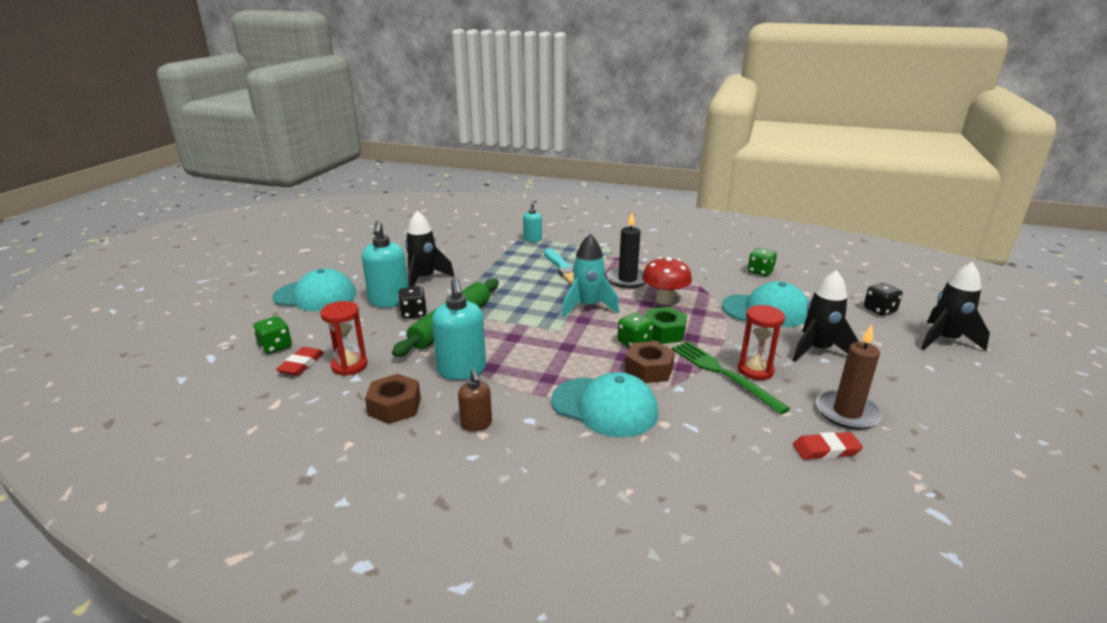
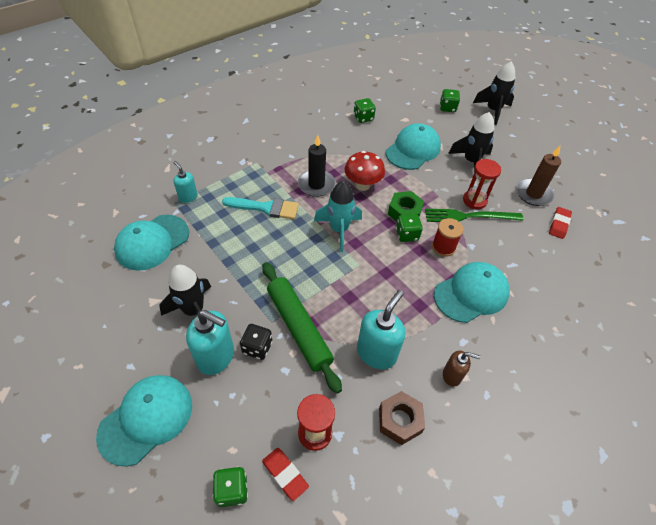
camera: 60 degrees left, 25 degrees up
(462, 370) = (376, 353): turquoise soap dispenser -> turquoise soap dispenser turned 75 degrees counterclockwise
(471, 244) = (152, 242): none -> turquoise cap
(649, 369) = (443, 247): brown nut -> red spool
(879, 310) = (447, 108): black dice -> green dice

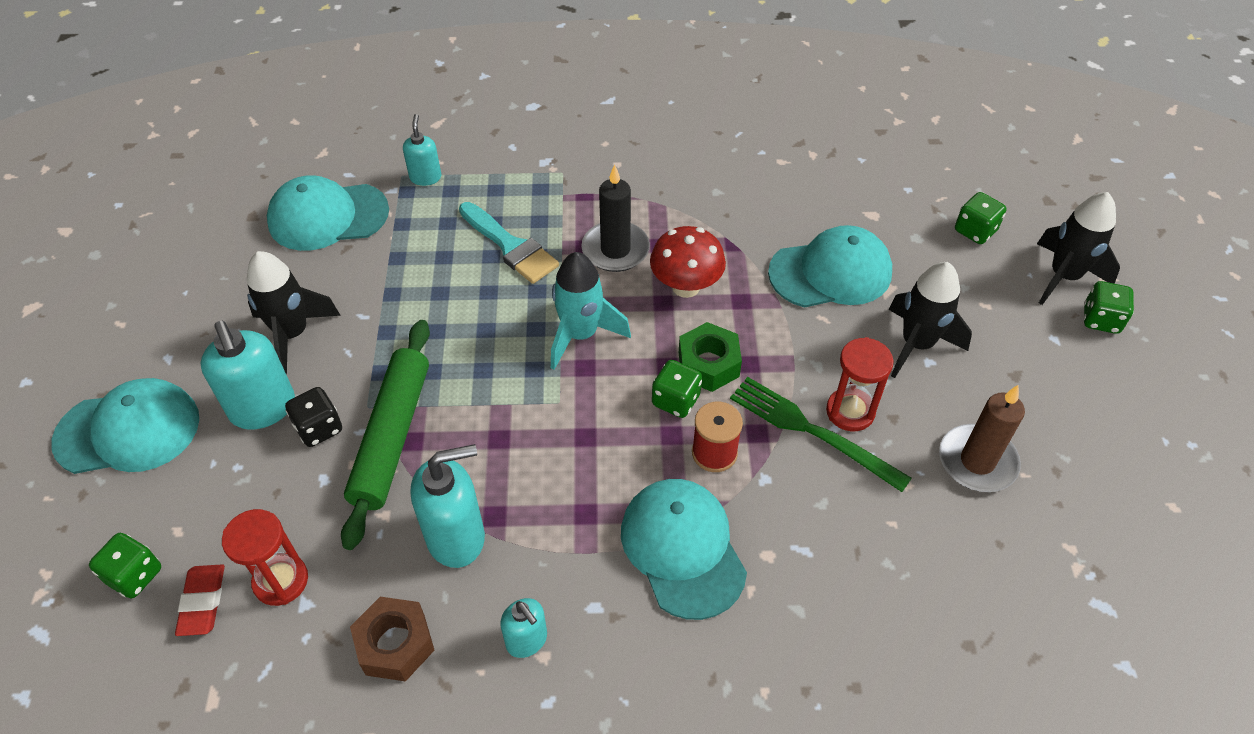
camera: 40 degrees right, 0 degrees up
(363, 118) = (799, 179): green dice -> green dice (1100, 320)
(452, 375) = (527, 640): brown soap dispenser -> turquoise soap dispenser
(471, 293) = (682, 548): turquoise cap -> turquoise cap turned 120 degrees counterclockwise
(559, 224) = (968, 539): red eraser -> none

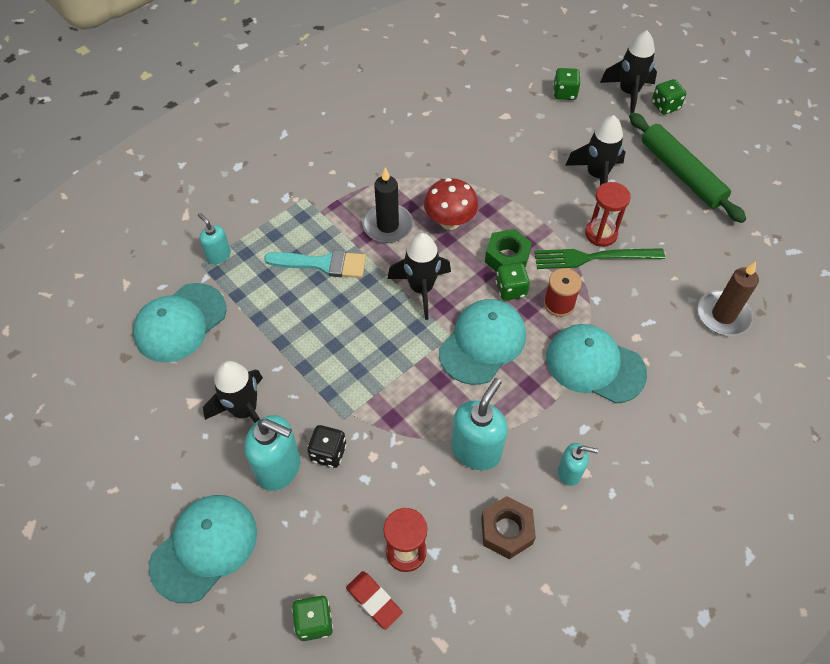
camera: 40 degrees left, 5 degrees up
(392, 437) = (378, 425): green rolling pin -> green rolling pin (681, 173)
(580, 334) = (421, 289): turquoise rocket -> black rocket
(830, 272) = (517, 163): turquoise cap -> turquoise cap (482, 343)
(977, 461) = (680, 218): brown candle -> brown candle (723, 315)

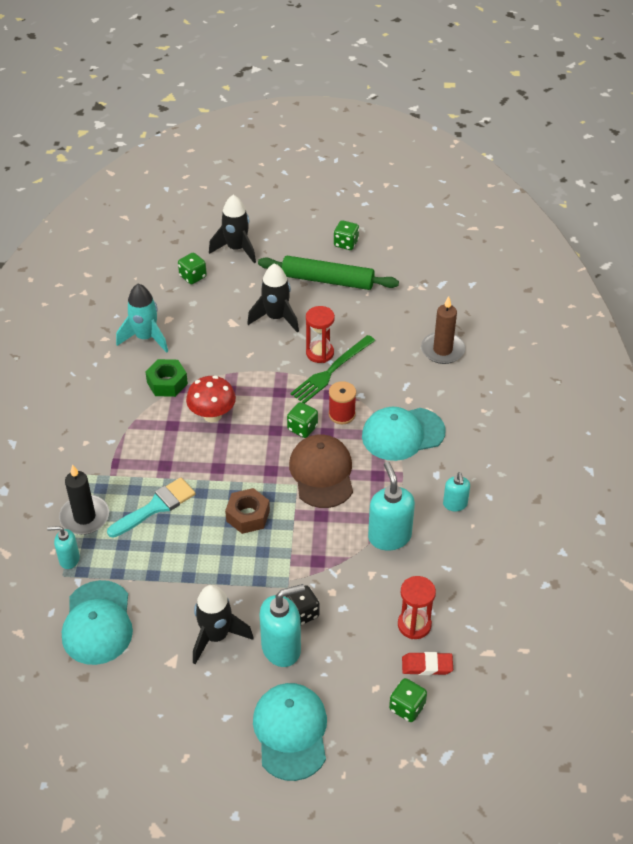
camera: 45 degrees left, 10 degrees down
(387, 225) = (171, 449): black candle -> black candle (84, 517)
(421, 289) = (244, 471): black rocket -> none
(470, 119) = (145, 338): none -> turquoise rocket
(482, 343) = (322, 473): turquoise cap -> brown cap
(506, 530) = (456, 564): brown nut -> brown nut (248, 516)
(507, 257) = (277, 410): green nut -> green nut (167, 383)
(570, 472) = (455, 504): turquoise soap dispenser -> turquoise soap dispenser turned 120 degrees clockwise
(665, 106) = (270, 242): green dice -> green dice (346, 243)

